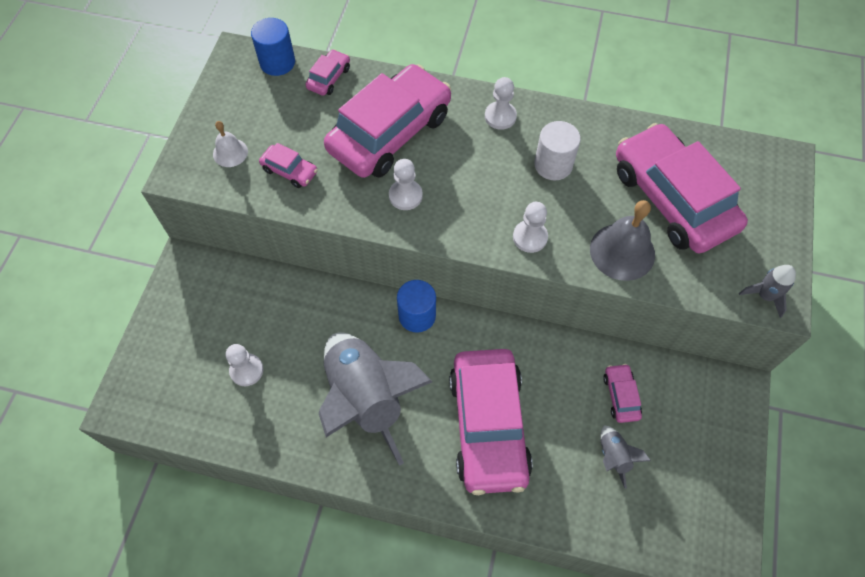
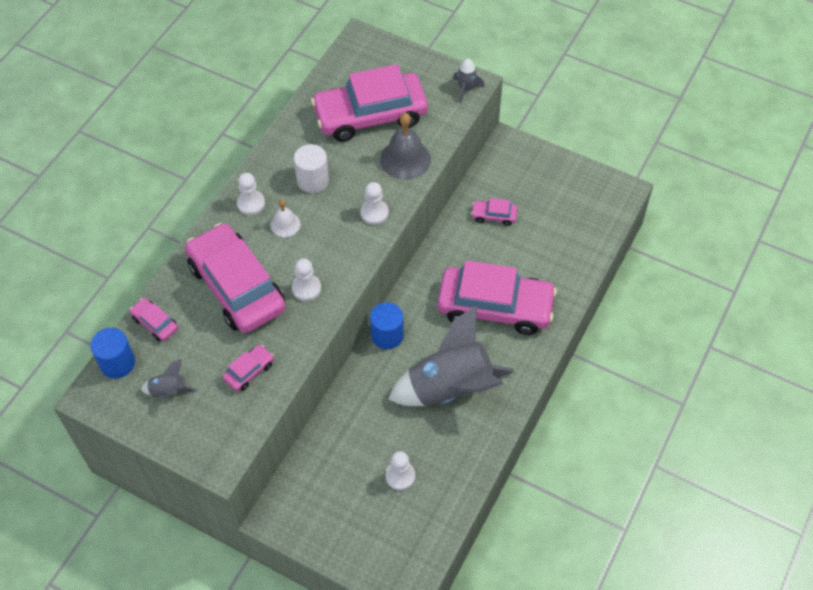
camera: 75 degrees left, 5 degrees down
(230, 152) = (210, 417): white bell -> white bell (285, 224)
(613, 456) = (538, 234): grey rocket -> grey rocket (169, 391)

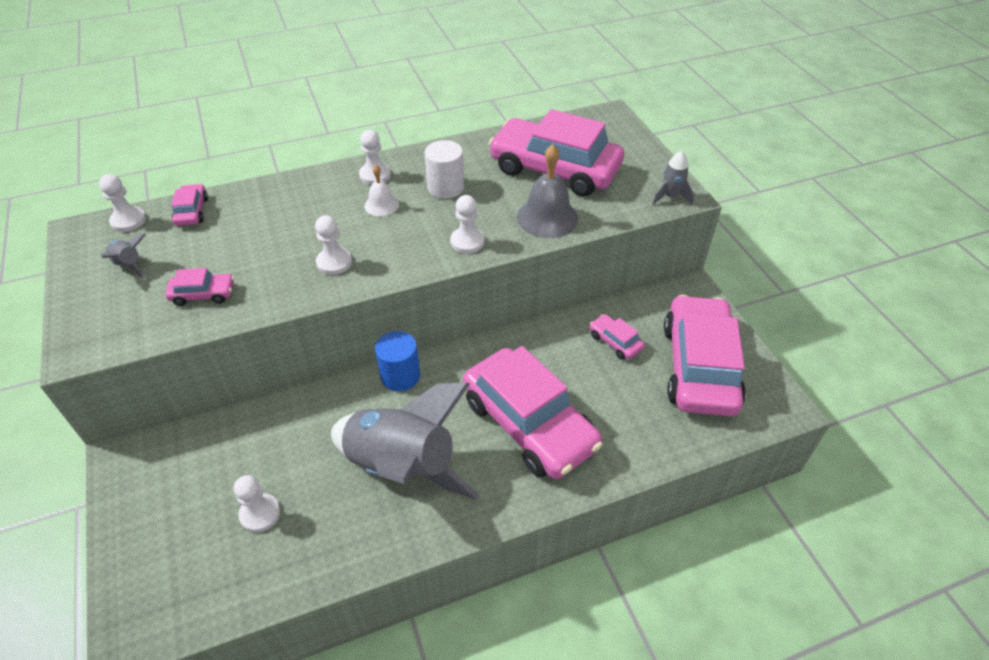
camera: 40 degrees right, 10 degrees down
(117, 363) = (128, 221): blue cylinder -> white pawn
(237, 287) = (283, 225): pink car -> pink car (699, 366)

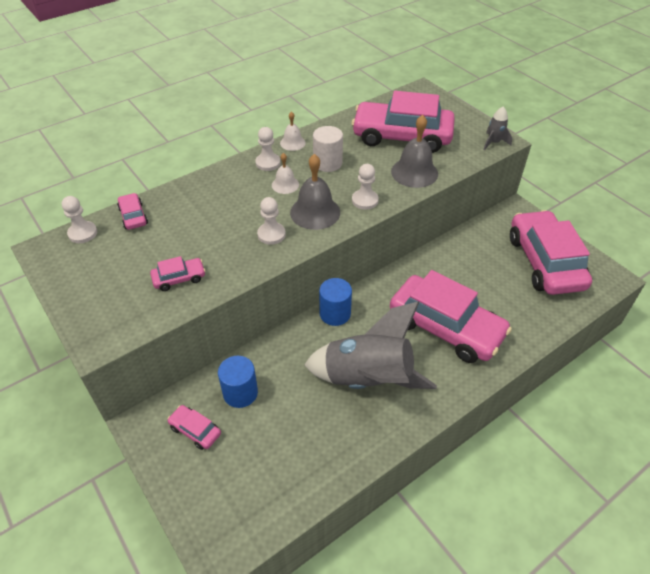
camera: 15 degrees left, 0 degrees up
(129, 265) = (104, 268): grey rocket -> none
(246, 447) = (240, 393): none -> blue cylinder
(260, 514) = (276, 439): white pawn -> none
(399, 245) = (315, 212): none -> grey bell
(416, 155) = (292, 143): none -> white bell
(615, 342) = (479, 256): pink car -> pink car (195, 430)

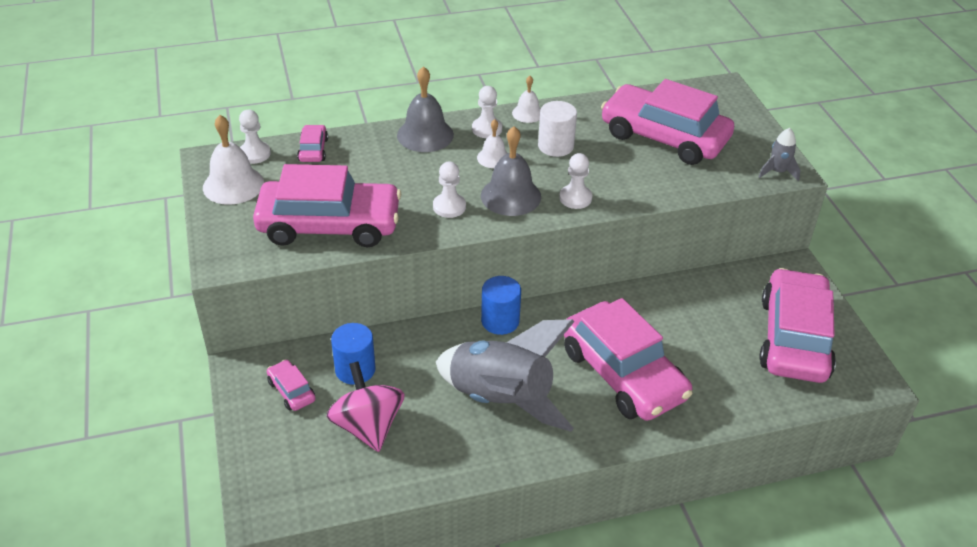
camera: 20 degrees right, 5 degrees down
(76, 266) = (233, 185): none -> white bell
(179, 278) = (329, 225): pink car -> pink car, size x2.40
(274, 440) = (368, 426): none -> pink spinning top
(414, 172) = (654, 182): grey bell -> grey bell (425, 135)

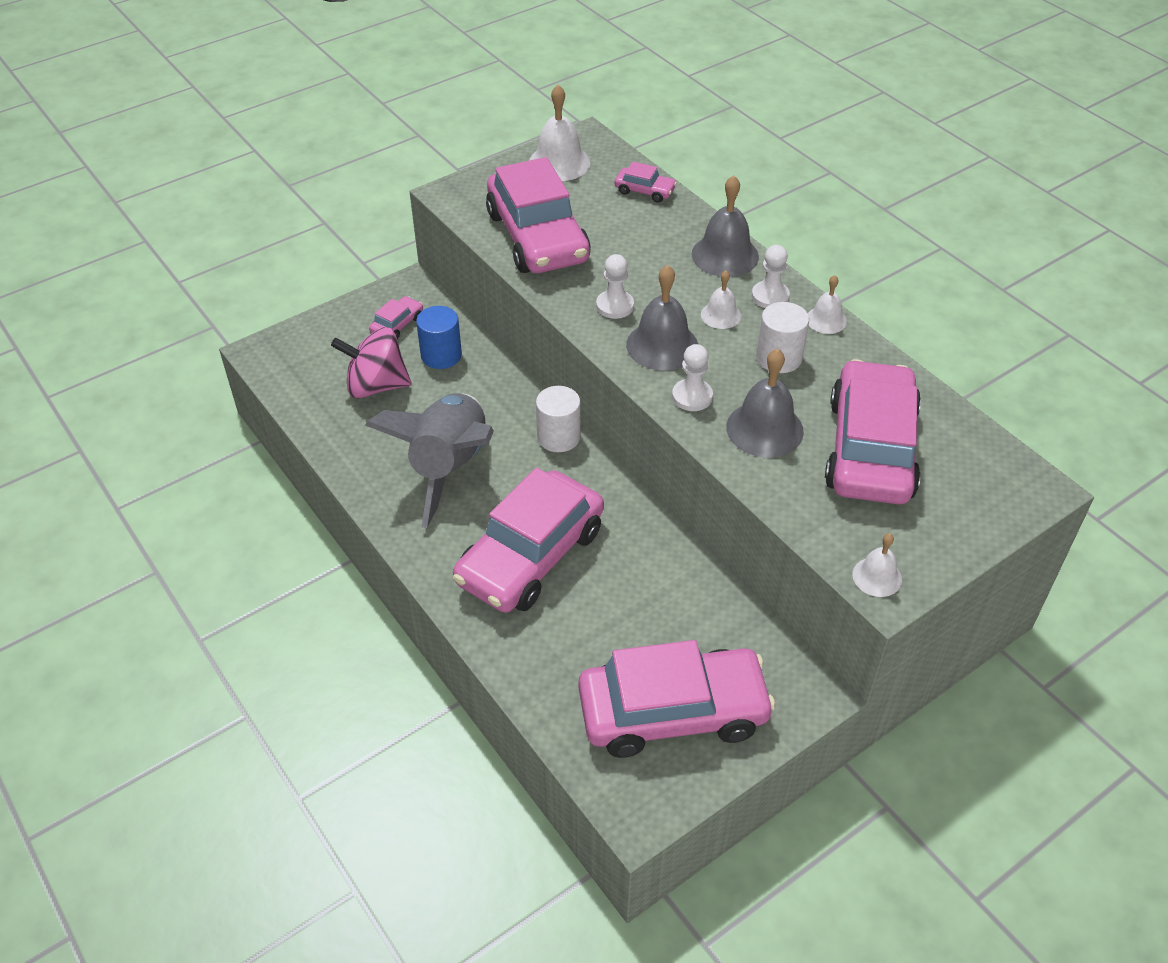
camera: 70 degrees right, 5 degrees up
(254, 154) = (613, 159): white pawn -> none
(313, 150) = (645, 191): pink car -> pink car turned 45 degrees clockwise
(368, 426) = (376, 386): pink spinning top -> pink spinning top turned 135 degrees counterclockwise
(500, 321) = (558, 437): blue cylinder -> white cylinder
(625, 175) = (764, 429): none -> grey bell
(777, 172) = (877, 577): grey rocket -> white bell

